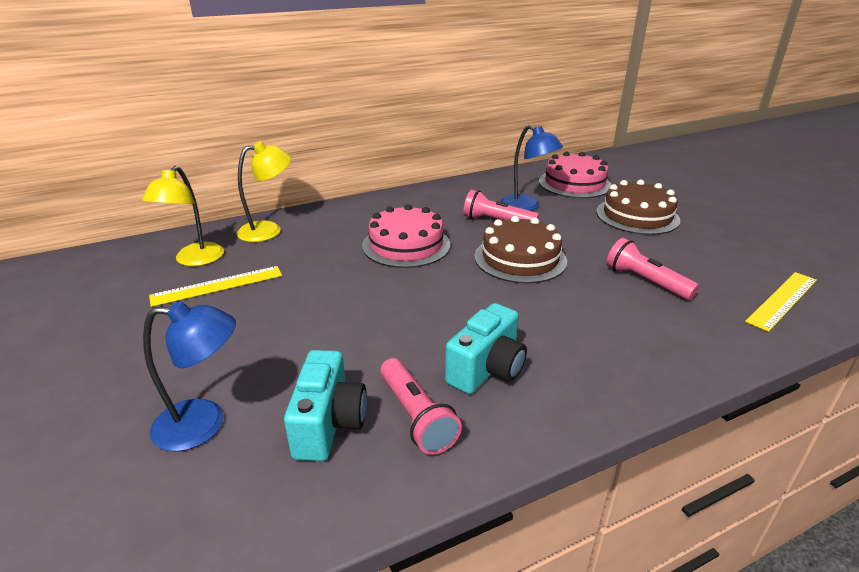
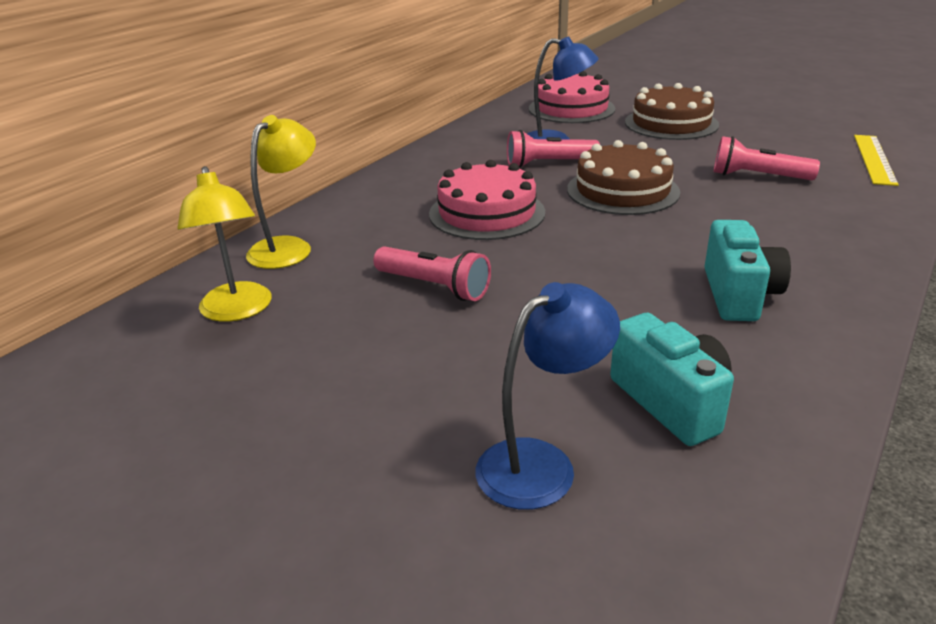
camera: 30 degrees left, 0 degrees up
(217, 285) = (319, 326): yellow ruler -> none
(416, 417) = (739, 359): pink flashlight -> pink flashlight (434, 287)

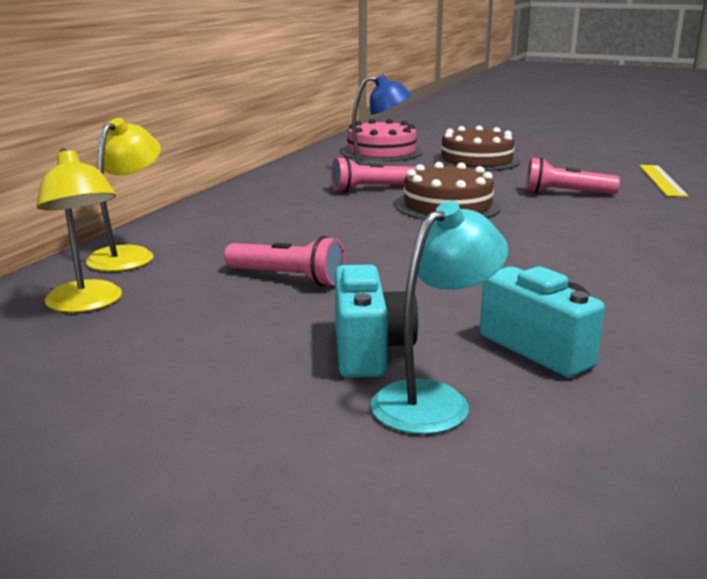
camera: 10 degrees left, 10 degrees down
(487, 213) = (323, 224): pink cake -> none
(541, 463) = (434, 399): blue lamp -> turquoise lamp
(739, 295) = (577, 272): turquoise camera -> turquoise camera (369, 350)

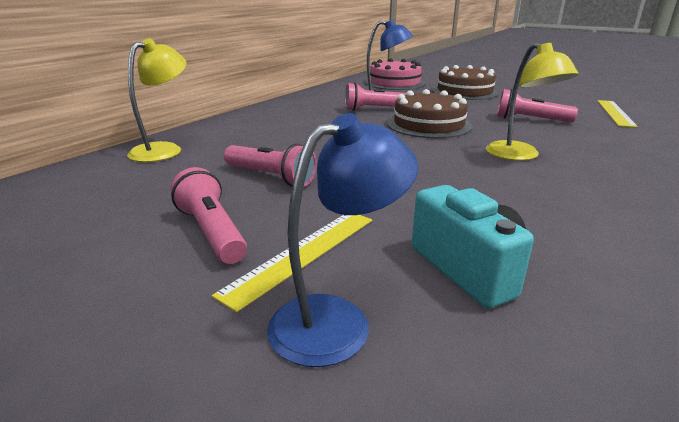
camera: 10 degrees right, 5 degrees up
(87, 304) = (102, 188): yellow lamp -> yellow lamp (519, 155)
(257, 338) = (212, 232): none -> pink flashlight
(369, 350) = (302, 254): turquoise camera -> yellow ruler
(434, 399) = (337, 320): turquoise lamp -> blue lamp

